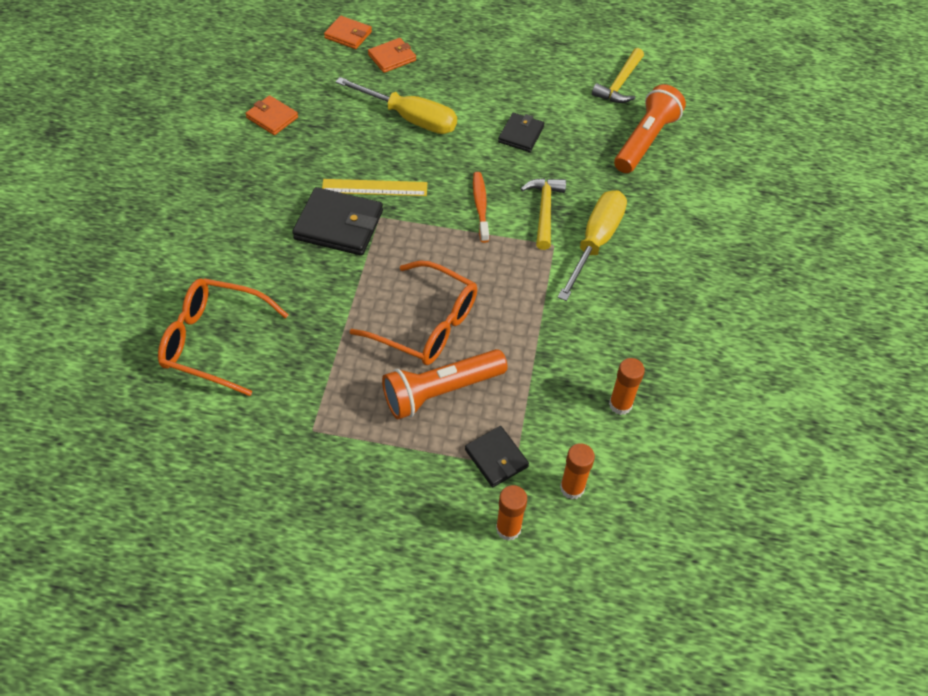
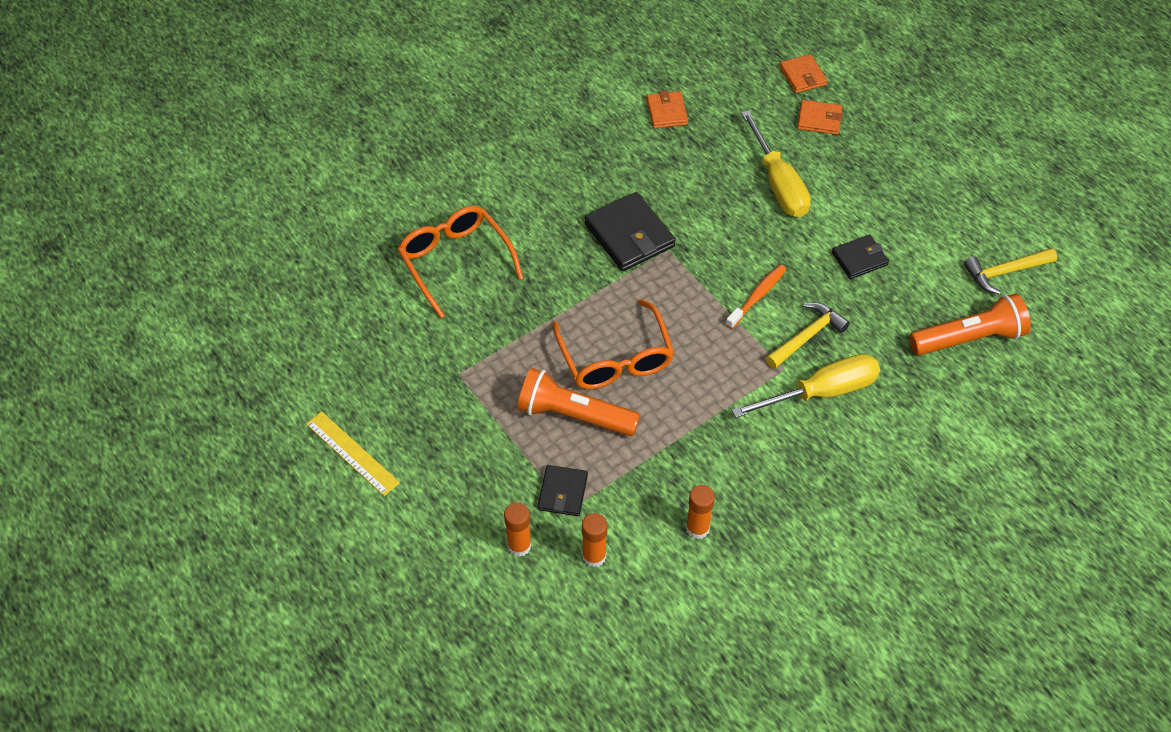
camera: 45 degrees right, 0 degrees up
(374, 188) = (688, 223): yellow ruler -> yellow ruler (352, 453)

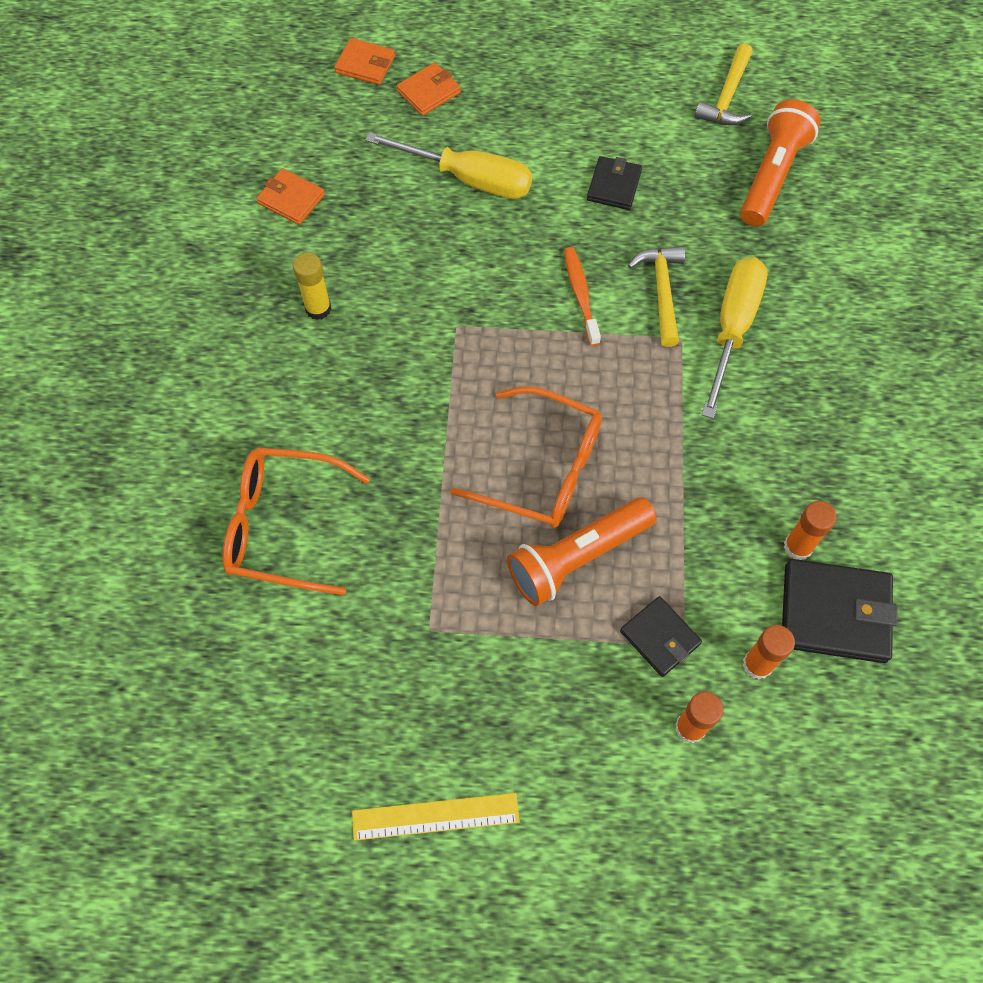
camera: 50 degrees left, 10 degrees up
(607, 177) = (318, 309): none -> yellow glue stick
(629, 235) = (407, 344): black wallet -> black wallet (834, 613)

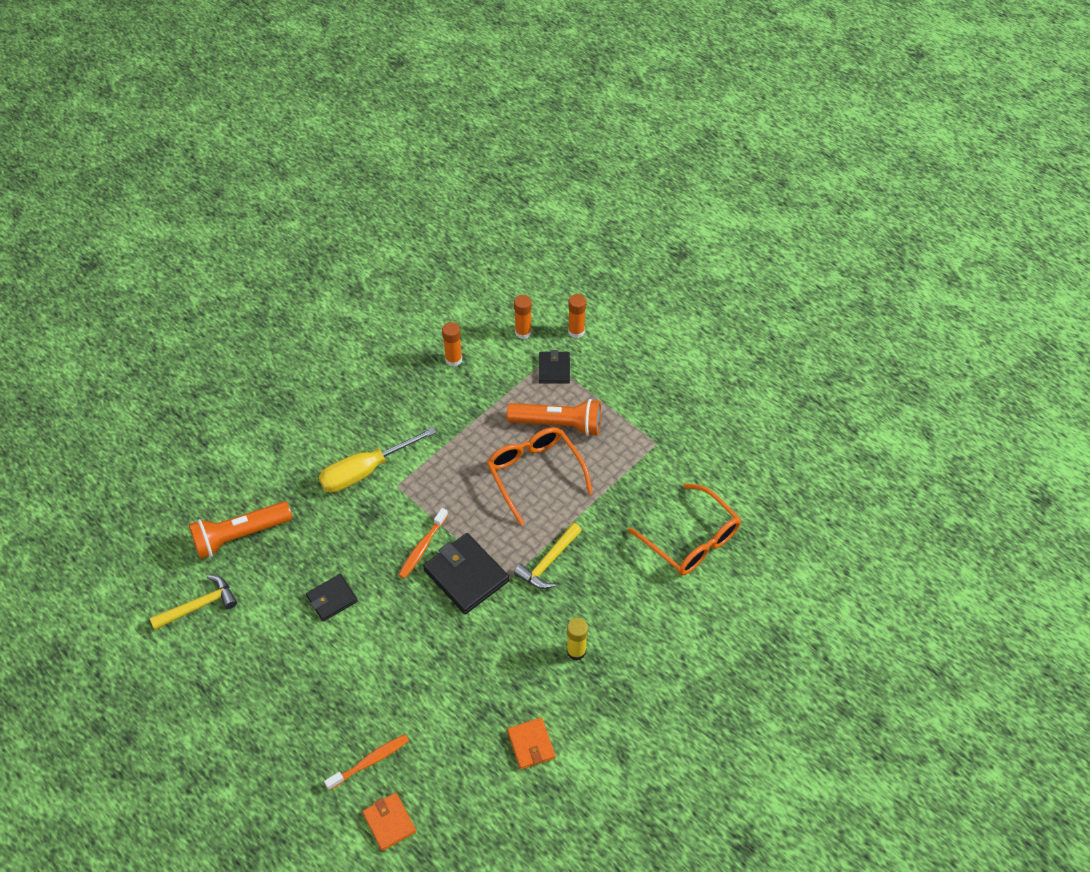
camera: 140 degrees left, 10 degrees down
(428, 92) = (370, 761): orange wallet -> orange toothbrush
(435, 816) = (715, 373): yellow ruler -> none
(469, 179) = (409, 671): yellow screwdriver -> none
(661, 291) = (378, 516): yellow hammer -> yellow hammer (548, 562)
(834, 613) = (468, 327): black wallet -> black wallet (466, 575)

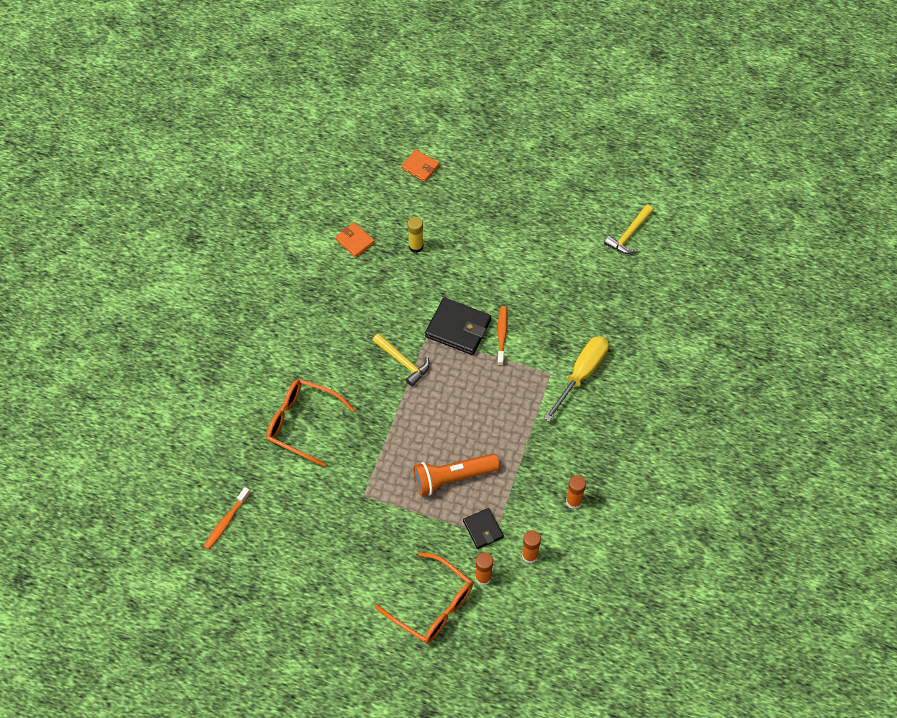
camera: 155 degrees right, 5 degrees up
(240, 535) = (638, 290): orange flashlight -> none
(332, 599) = (542, 275): black wallet -> none
(370, 761) = (452, 192): orange toothbrush -> orange toothbrush (226, 522)
(535, 474) = (449, 427): orange glasses -> orange glasses (432, 606)
(548, 562) = (403, 362): yellow hammer -> yellow hammer turned 120 degrees clockwise
(576, 651) = (352, 309): yellow glue stick -> yellow glue stick (416, 246)

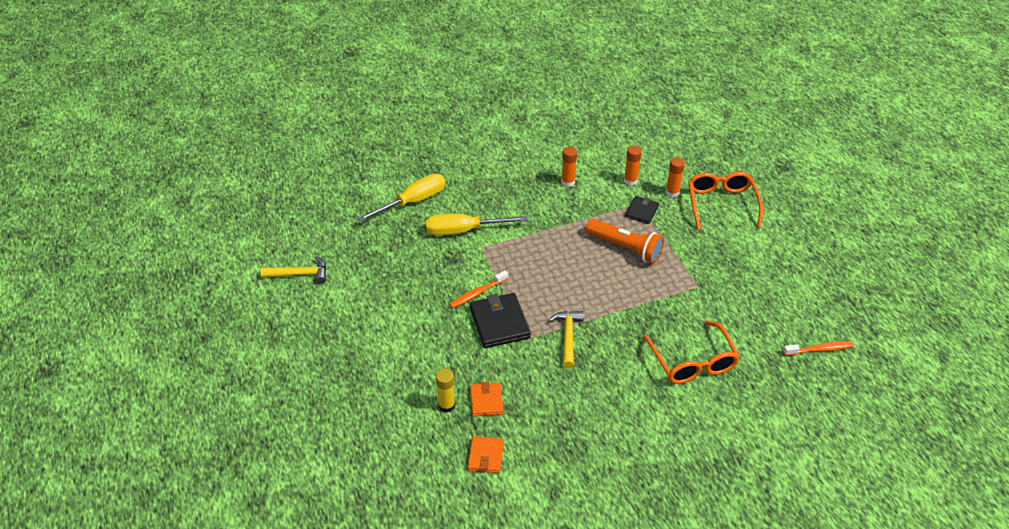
camera: 130 degrees left, 15 degrees down
(420, 167) = (349, 466): orange wallet -> orange wallet (486, 401)
(652, 362) = (413, 201): none -> yellow screwdriver

